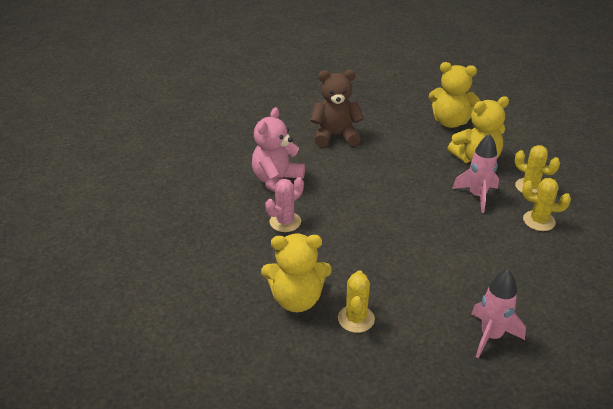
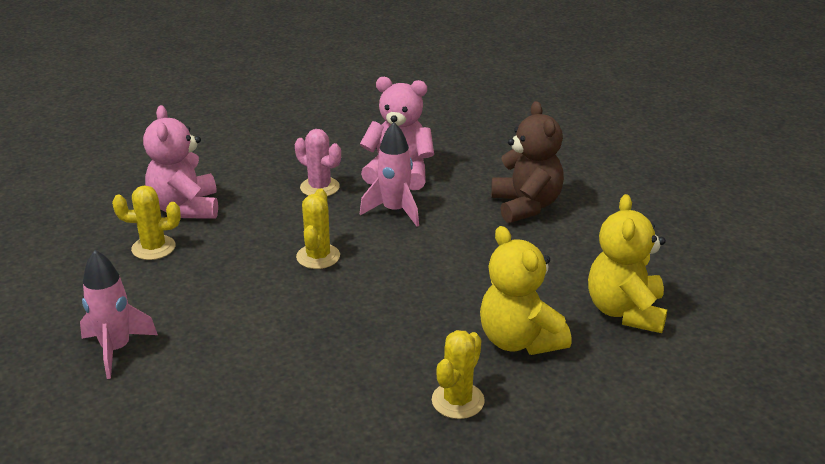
camera: 80 degrees right, 5 degrees down
(297, 299) = (186, 208): yellow teddy bear -> pink teddy bear
(477, 196) = (415, 340): pink rocket -> pink rocket (394, 211)
(539, 221) = (364, 406): yellow cactus -> yellow cactus (318, 256)

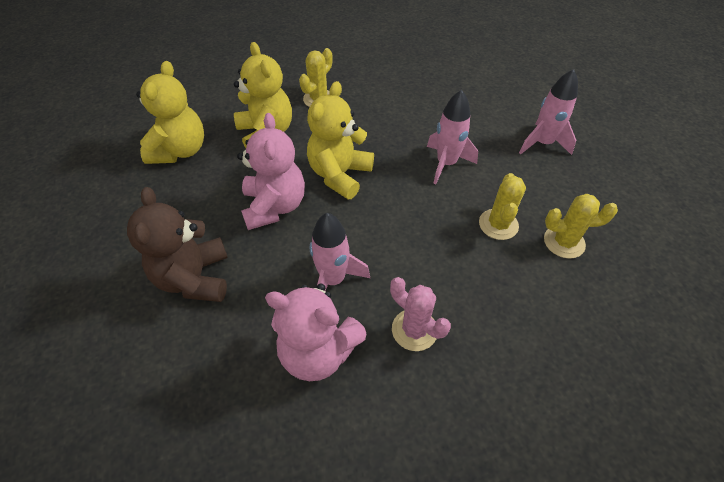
camera: 175 degrees left, 20 degrees up
(186, 208) = (557, 302): pink teddy bear -> pink teddy bear (274, 206)
(263, 315) = (446, 164): none -> pink rocket
(318, 256) = (409, 220): yellow cactus -> yellow cactus (498, 224)
(403, 295) = (339, 175): none -> yellow teddy bear

